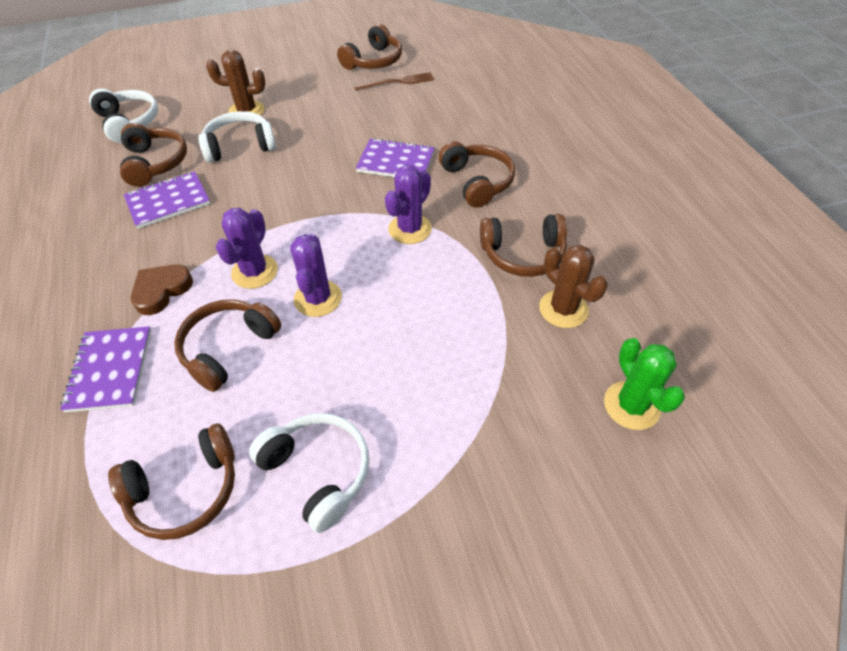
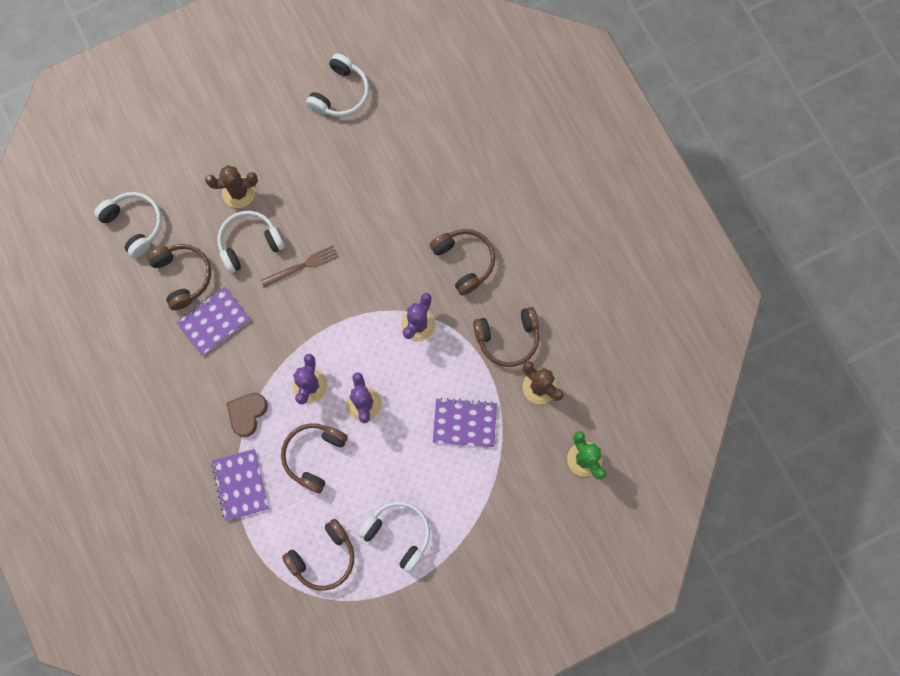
camera: 10 degrees left, 25 degrees up
(374, 61) = (341, 94): brown headphones -> white headphones
(396, 162) = (392, 245): purple notebook -> purple notebook (464, 423)
(397, 82) = (371, 127): brown fork -> brown fork (302, 266)

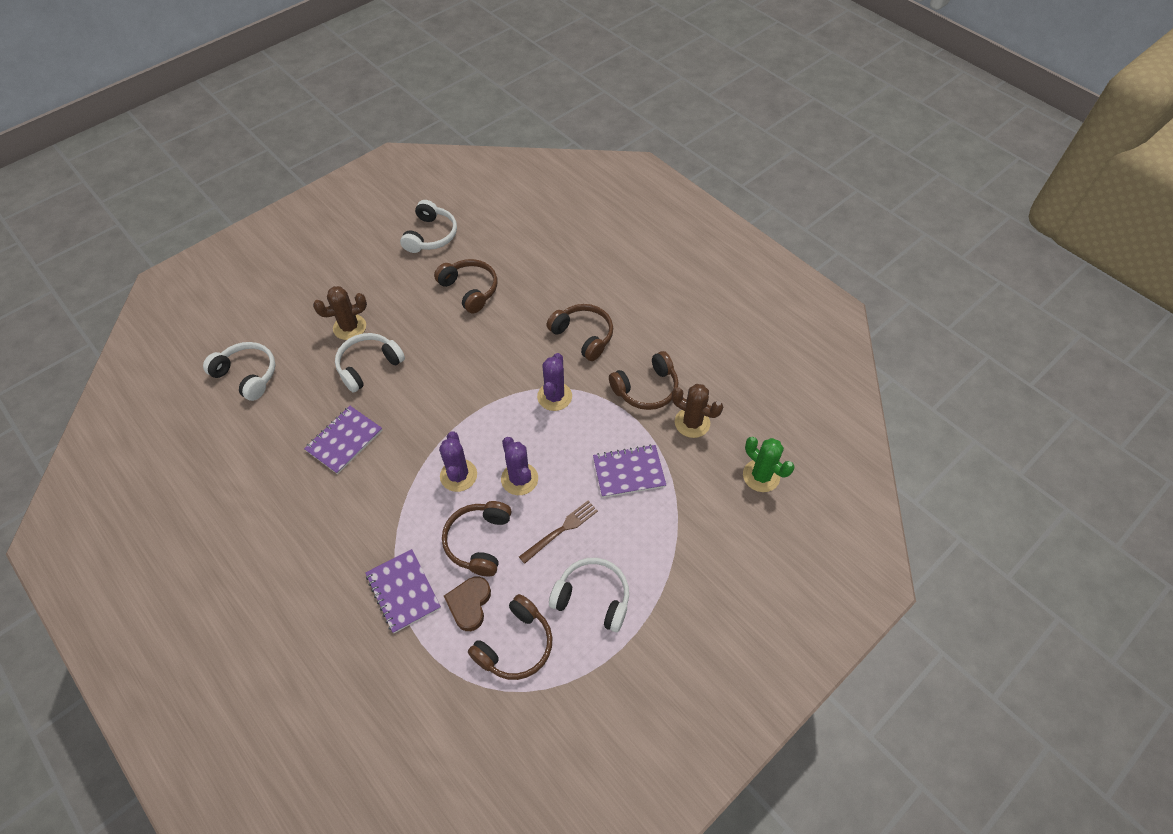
camera: 15 degrees left, 20 degrees down
(183, 276) = (305, 408): brown headphones -> brown headphones (470, 290)
(247, 413) = (396, 518): brown heart -> brown heart (469, 604)
(302, 266) = (426, 373): brown fork -> brown fork (561, 530)

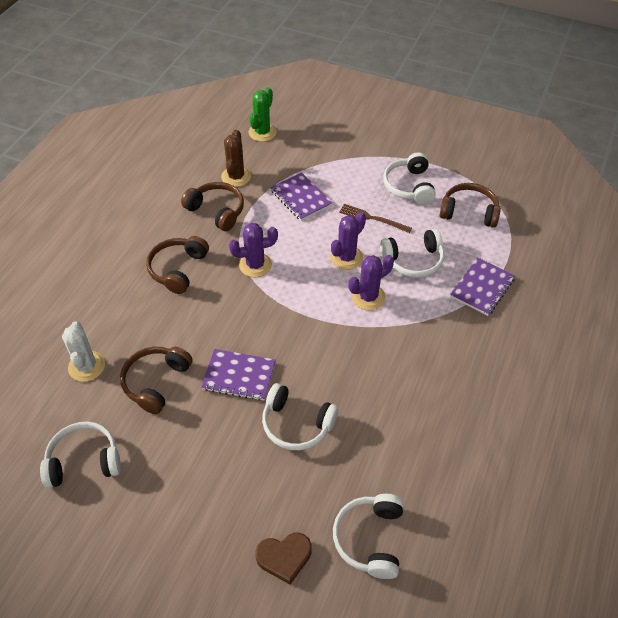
camera: 115 degrees left, 5 degrees down
(344, 440) = (388, 398): purple notebook -> purple notebook (239, 376)
(349, 327) = (257, 471): brown cactus -> none
(469, 604) = (461, 246): brown heart -> brown heart (284, 557)
(478, 541) = (413, 261): brown headphones -> white headphones
(513, 253) = (86, 366): none -> white cactus

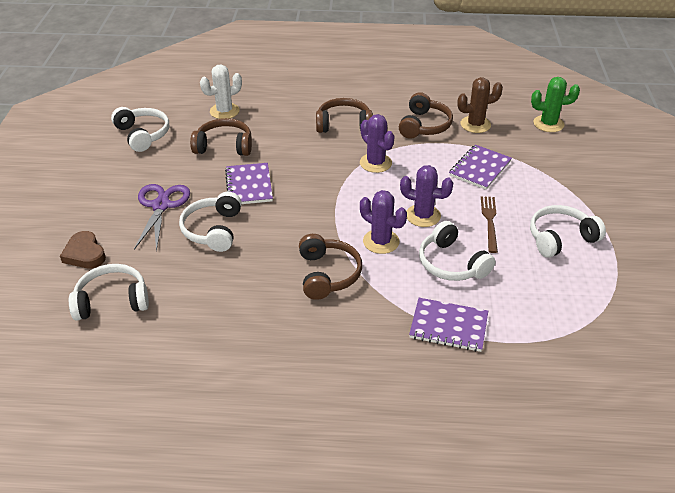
camera: 70 degrees right, 10 degrees down
(234, 465) = (161, 205): none -> purple scissors
(469, 212) = (560, 294): brown headphones -> brown headphones (328, 274)

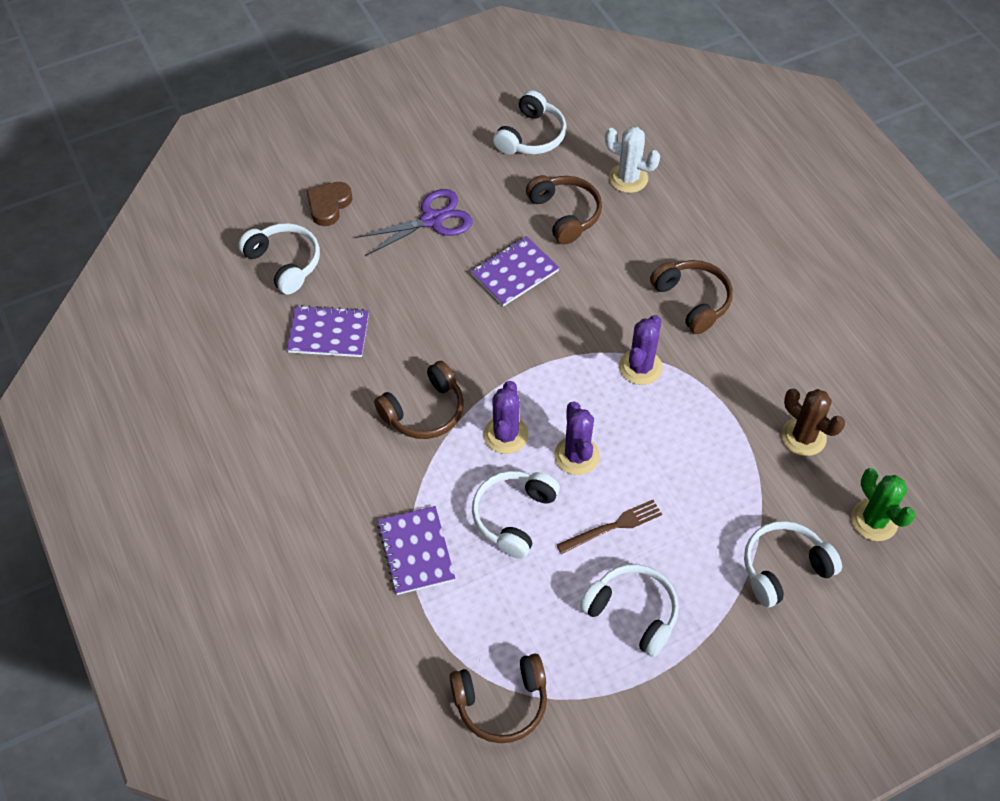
camera: 60 degrees right, 15 degrees up
(213, 230) = (426, 282): white headphones -> white headphones (783, 568)
(424, 126) = (756, 383): brown headphones -> brown headphones (501, 703)
(480, 168) = (710, 478): purple notebook -> purple notebook (329, 333)

